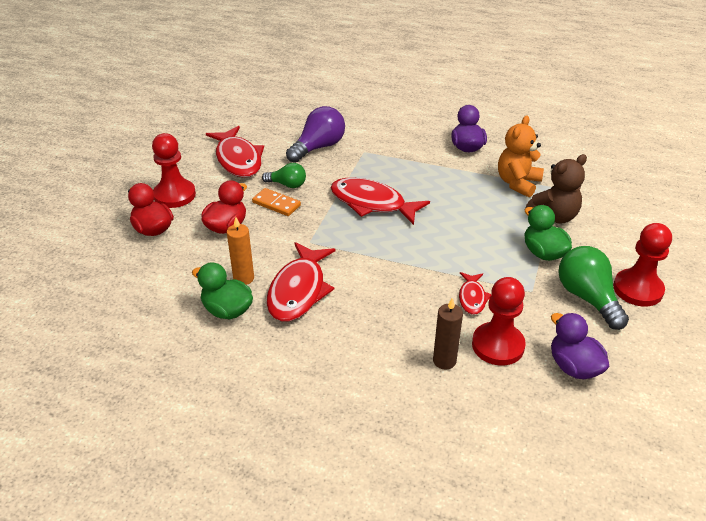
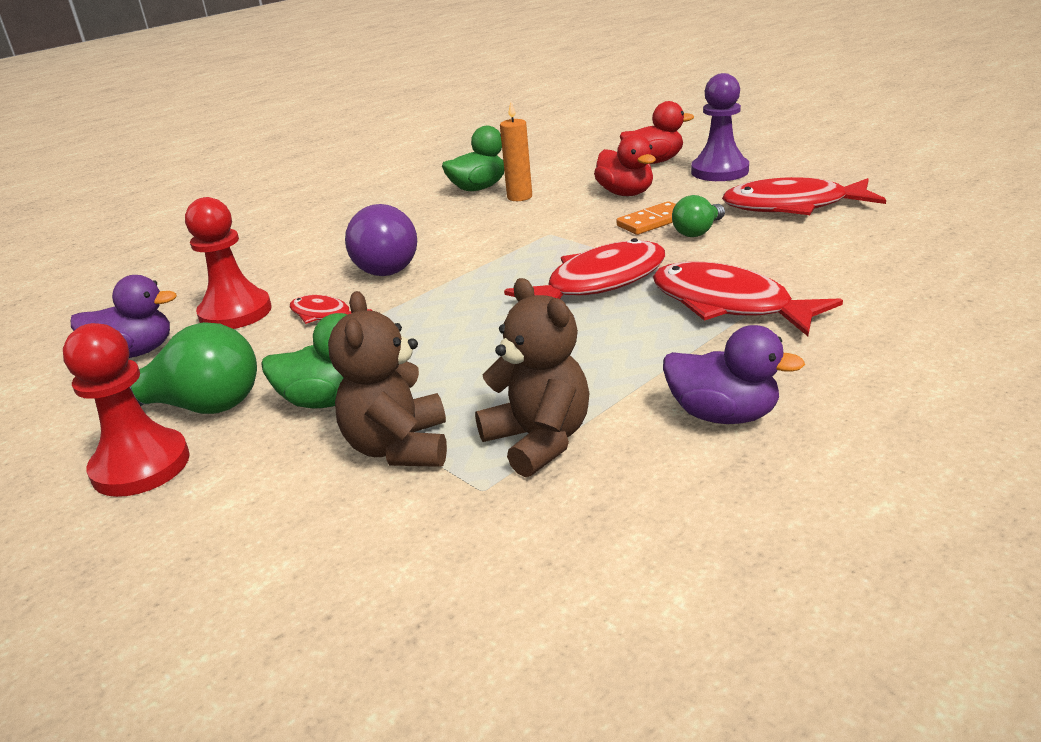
camera: 120 degrees right, 10 degrees down
(174, 195) = (719, 171): red pawn -> purple pawn
(299, 290) = (467, 220): red fish -> red fish (728, 305)
(318, 147) = (802, 263): purple light bulb -> purple light bulb (383, 266)
(444, 361) = (265, 278): brown candle -> none
(517, 183) = (539, 441): orange teddy bear -> brown teddy bear

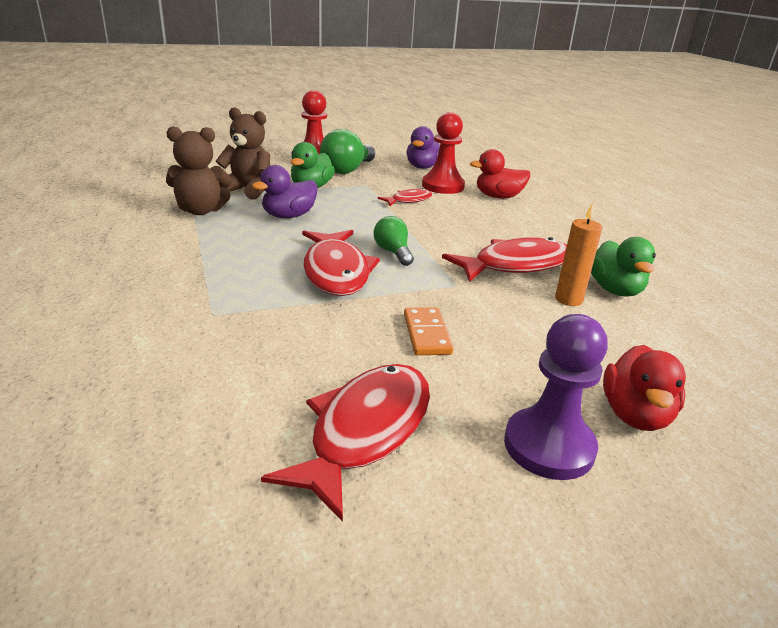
camera: 110 degrees right, 0 degrees up
(383, 266) = (465, 224): purple light bulb -> none
(626, 193) = (524, 351): red duck -> red duck (498, 197)
(698, 231) = (373, 344): green light bulb -> green light bulb (393, 252)
(723, 415) = (136, 248): purple duck -> purple duck (289, 216)
(728, 305) = (230, 298): red fish -> red fish (515, 265)

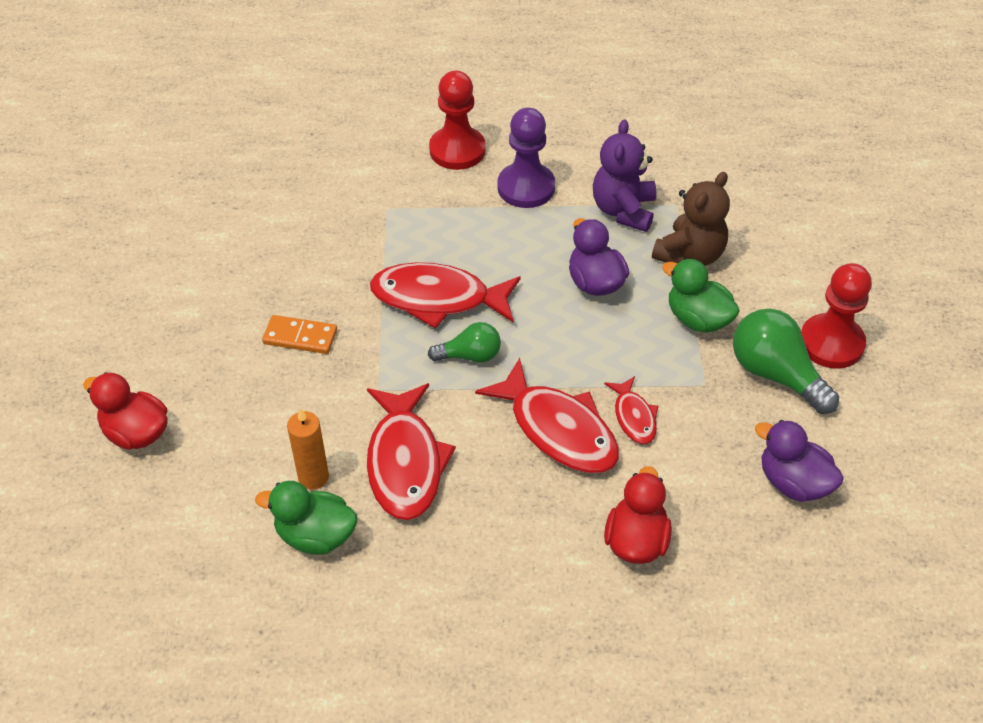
camera: 110 degrees right, 20 degrees up
(201, 211) = (623, 210): brown teddy bear -> purple teddy bear
(365, 431) = (203, 271): red fish -> red fish (558, 429)
(443, 186) = (692, 480): red pawn -> red pawn (457, 150)
(549, 446) = (137, 363): purple pawn -> purple pawn (526, 187)

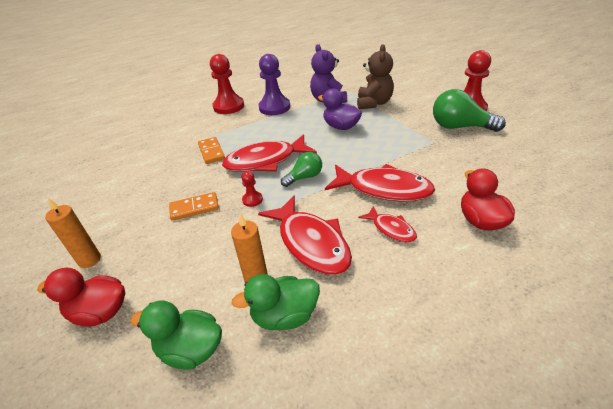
camera: 25 degrees left, 10 degrees down
(149, 356) = (89, 260): none -> orange candle
(376, 243) = (211, 152): none -> orange domino
(378, 360) = (252, 200): none -> red pawn
(634, 417) = (416, 168): red fish -> red fish (391, 229)
(697, 319) = (402, 122): green duck -> green duck (190, 349)
(793, 482) = (520, 161): purple duck -> none

